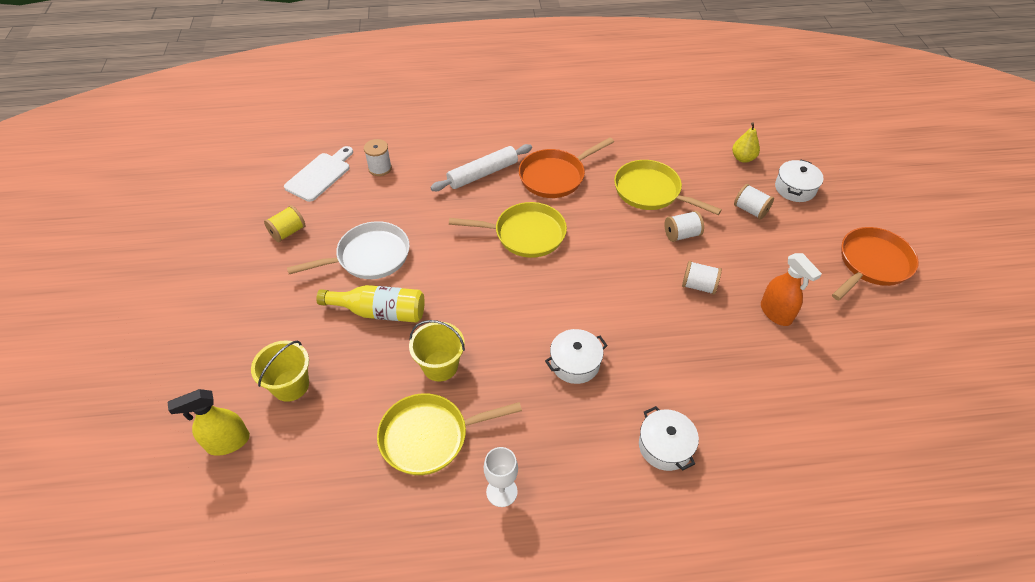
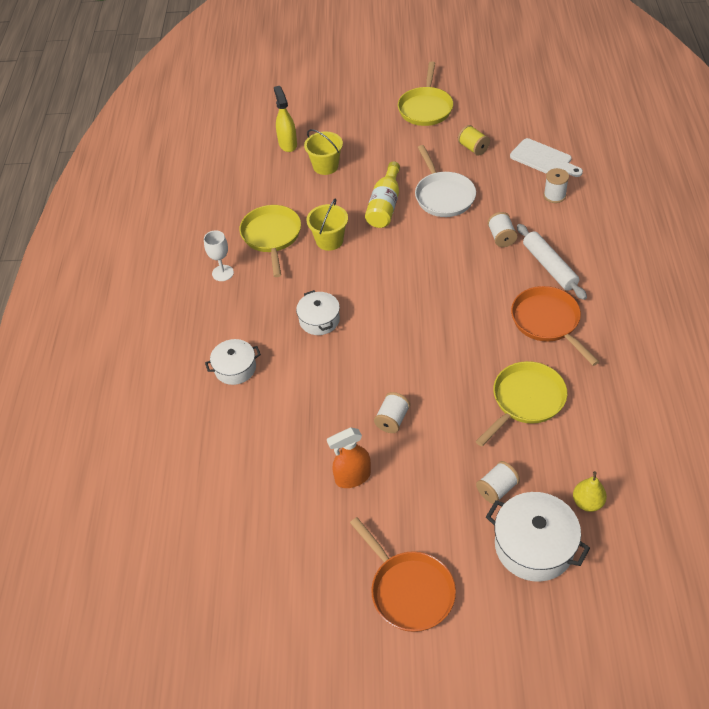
camera: 100 degrees right, 0 degrees up
(525, 234) = (465, 295): yellow pan -> yellow pan (425, 108)
(681, 235) = (461, 417): white spool -> white spool (501, 237)
(795, 188) = (534, 546): white pot -> white pot, size x1.59

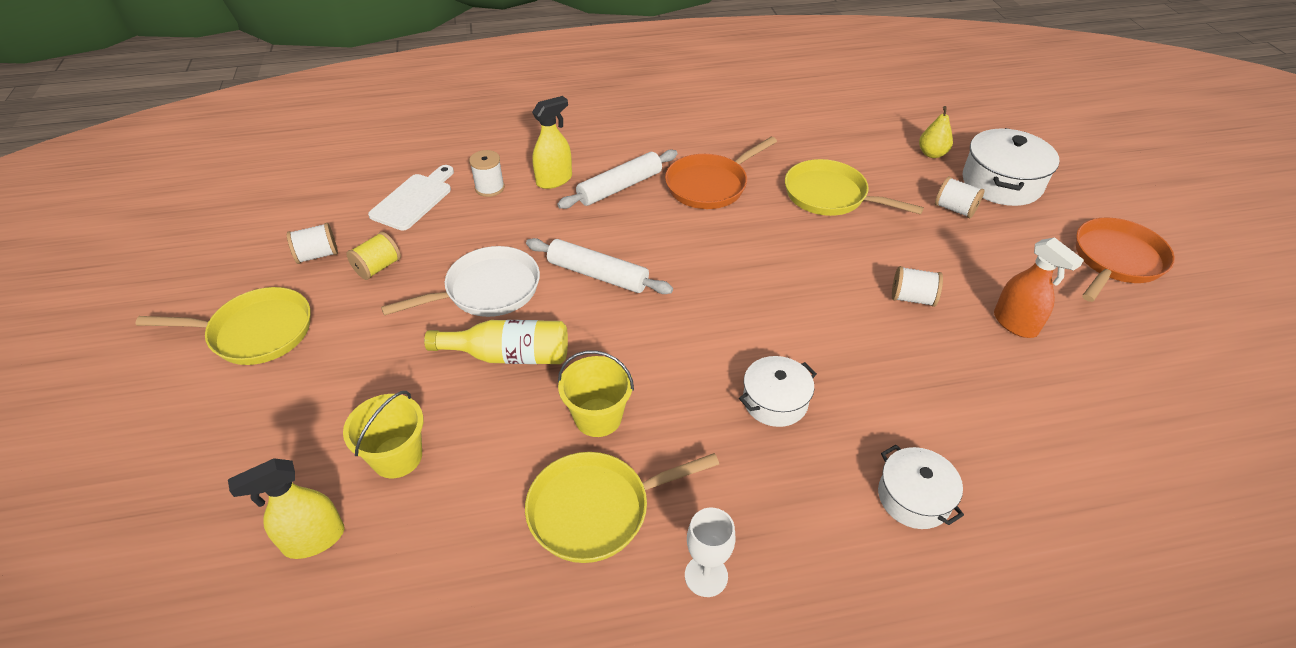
camera: 105 degrees left, 5 degrees down
(449, 248) = (598, 275): none -> white rolling pin
(501, 237) = (572, 228): white spool -> white spool (317, 255)
(562, 230) = (554, 180): none -> yellow spray bottle

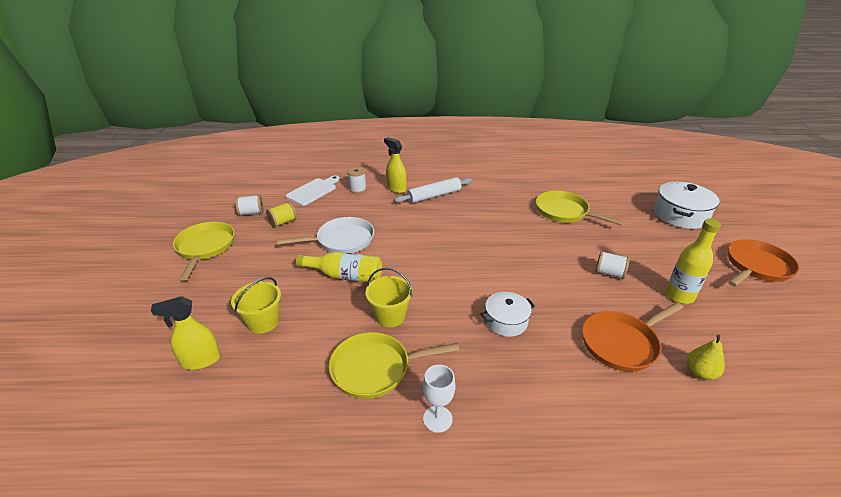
camera: 10 degrees right, 10 degrees down
(256, 332) = (205, 247): yellow pan -> yellow pan turned 105 degrees counterclockwise
(554, 180) = (396, 188): yellow spray bottle -> yellow spray bottle turned 105 degrees counterclockwise
(598, 275) = (409, 239): white rolling pin -> none
(710, 185) = (489, 199): orange pan -> orange pan (622, 343)
(913, 497) = (591, 392): white pot -> none
(932, 154) = (635, 195): yellow pear -> yellow pear (700, 372)
(954, 209) = (646, 227): white spool -> none
(1015, 324) = (679, 296): orange spray bottle -> yellow bottle

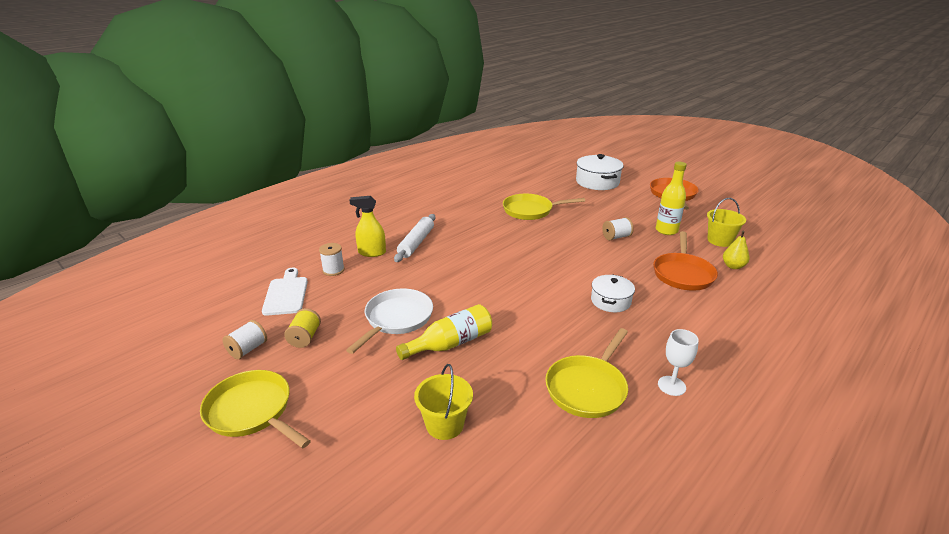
camera: 45 degrees left, 5 degrees down
(201, 360) = (445, 496): yellow spray bottle -> none
(390, 316) = (536, 348): yellow bucket -> yellow bucket (720, 240)

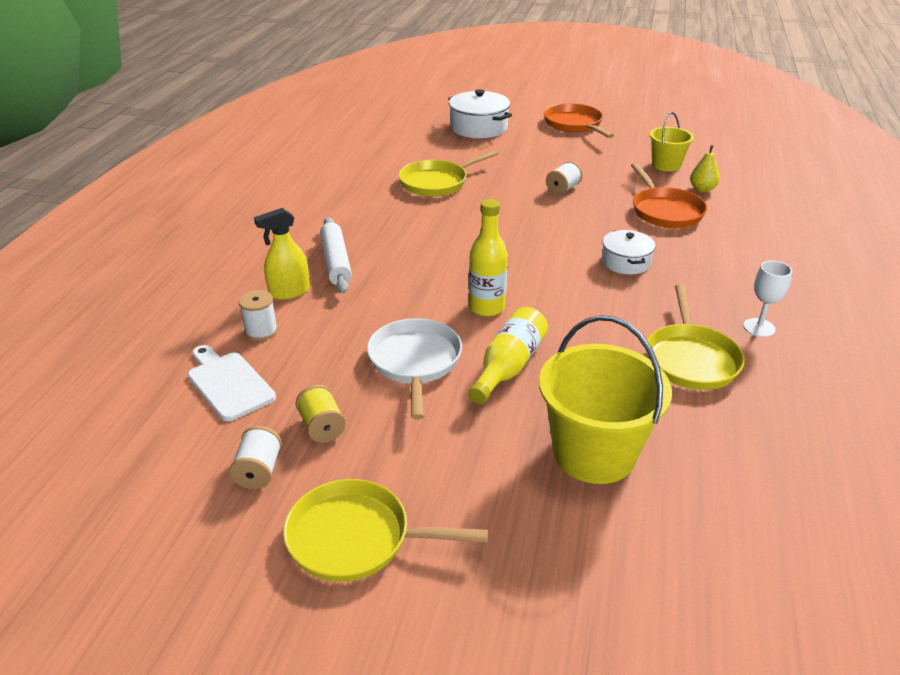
camera: 30 degrees left, 5 degrees up
(445, 425) = (594, 453): yellow bucket -> yellow bucket, size x1.72
(666, 230) = (606, 168): yellow bottle -> yellow bottle (486, 308)

